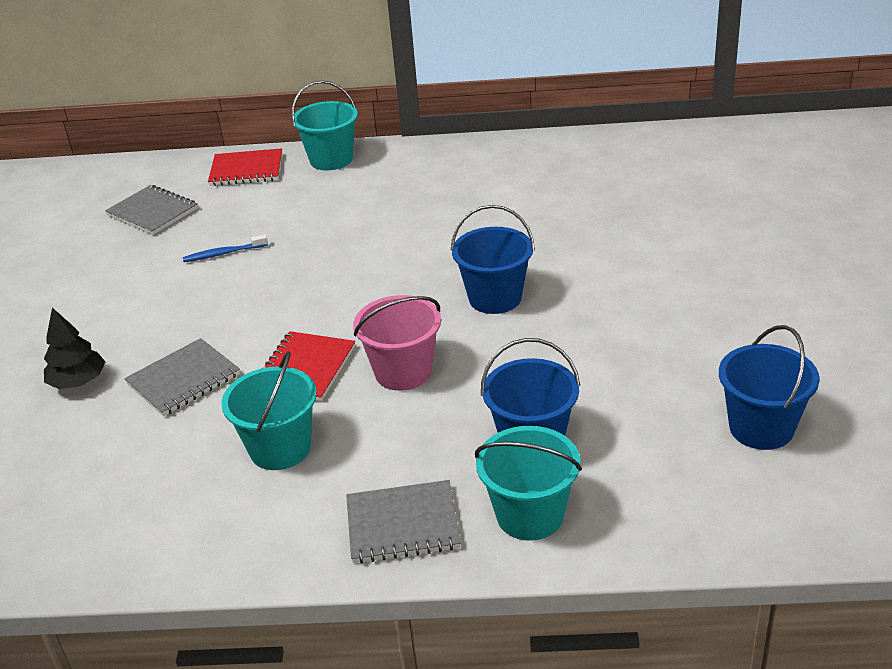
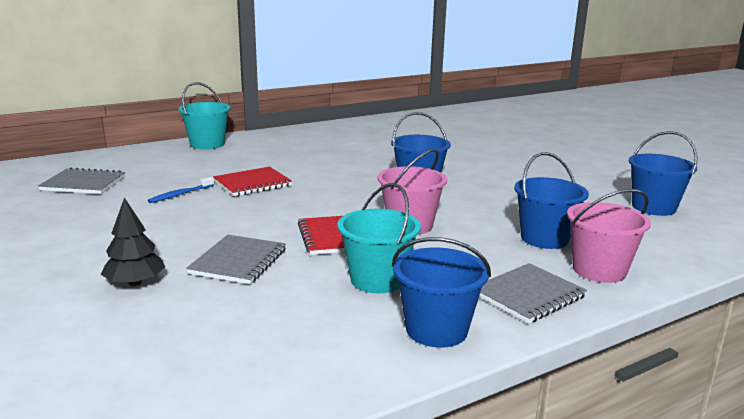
camera: 35 degrees left, 15 degrees down
(246, 170) = (142, 155): red notebook -> red notebook (252, 183)
(261, 537) = (436, 330): none -> blue bucket
(530, 515) = (599, 270): turquoise bucket -> pink bucket

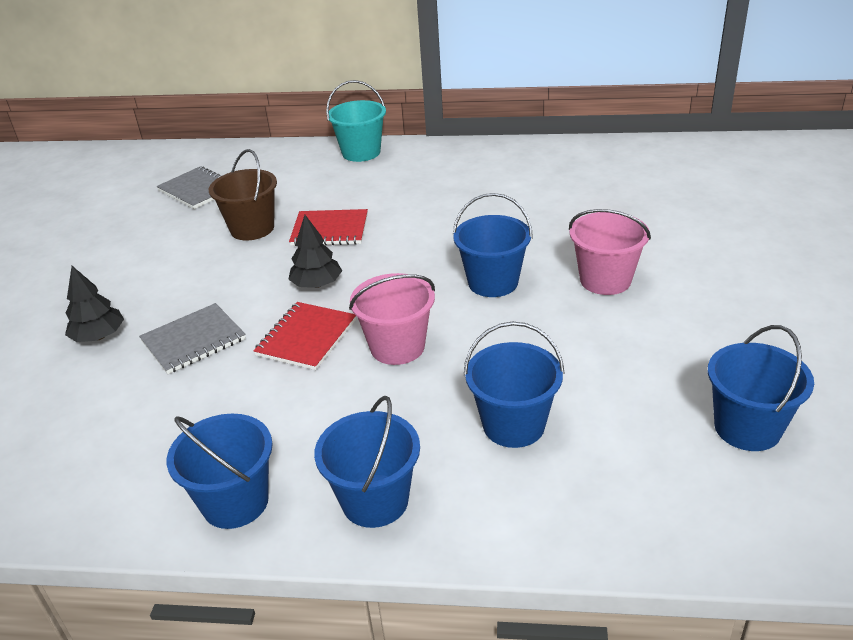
camera: 40 degrees right, 15 degrees up
(180, 194) = (252, 228): blue toothbrush -> brown bucket
(293, 211) = (317, 284): none -> black tree
(377, 280) = (269, 413): turquoise bucket -> none
(528, 295) = (375, 500): grey notebook -> blue bucket
(599, 270) = (503, 501): pink bucket -> pink bucket (605, 280)

